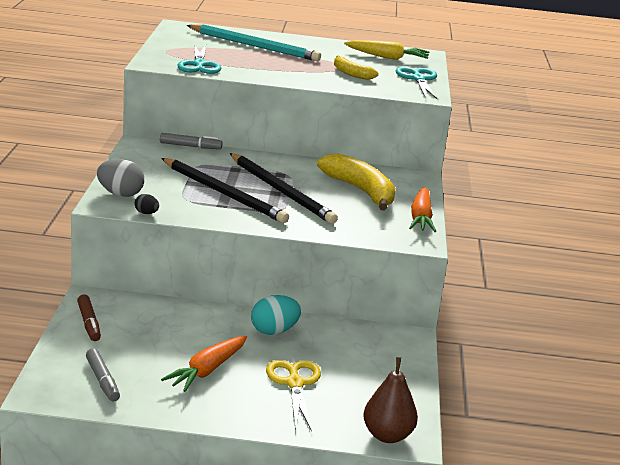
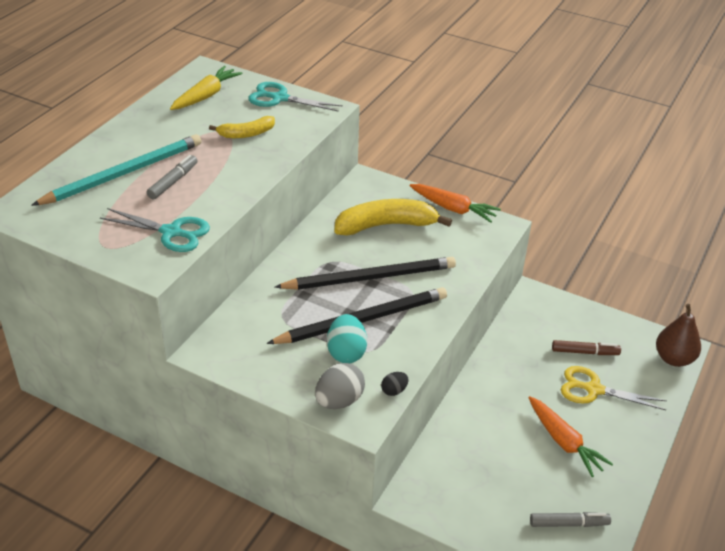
camera: 65 degrees left, 15 degrees up
(89, 323) = (460, 511): brown marker -> brown marker (585, 352)
(190, 146) = (229, 312): grey marker -> grey marker (173, 182)
(274, 331) = (506, 376): turquoise egg -> turquoise egg (346, 353)

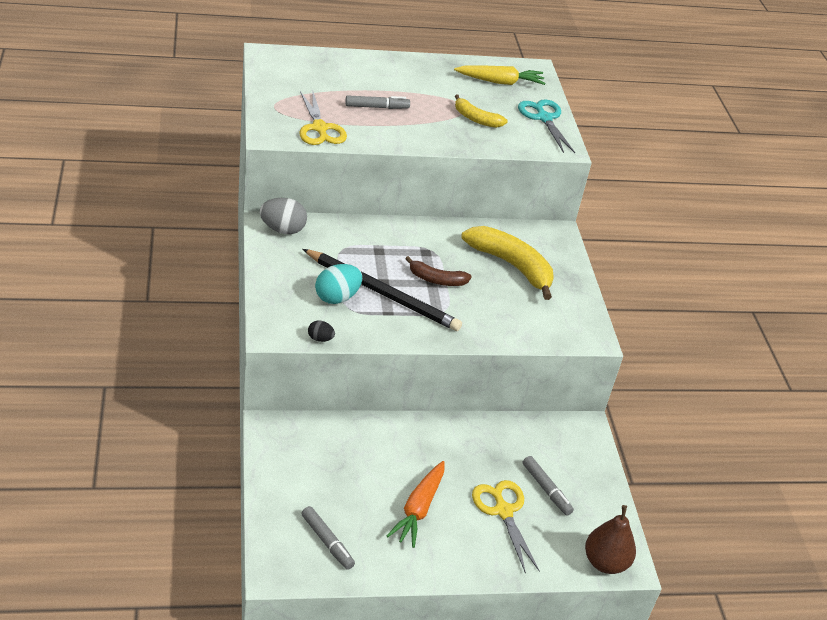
camera: 50 degrees right, 0 degrees up
(124, 173) = (361, 82): turquoise pencil -> none
(171, 232) = (319, 128): turquoise scissors -> yellow scissors
(339, 401) = (282, 312): grey egg -> grey egg (282, 229)
(370, 277) = (436, 279): black pencil -> brown banana
(453, 209) = (580, 299): orange carrot -> none
(585, 352) = (546, 489): brown marker -> grey marker

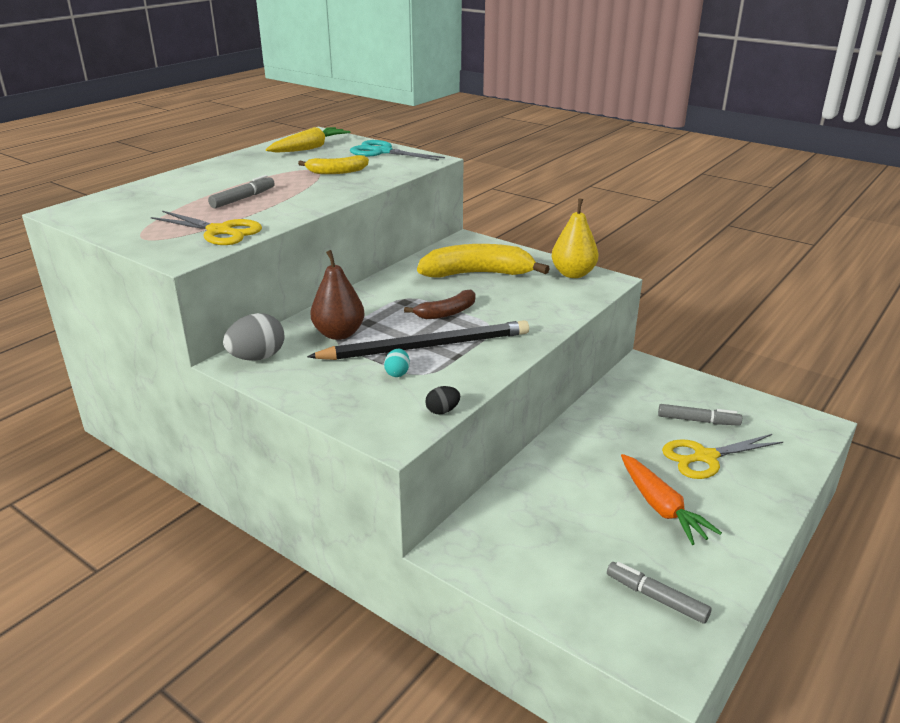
camera: 40 degrees left, 10 degrees down
(327, 542) = (656, 598): grey marker -> grey marker turned 150 degrees counterclockwise
(337, 297) = (397, 373): turquoise egg -> turquoise egg, size x0.53
(503, 511) = (705, 457): yellow scissors -> yellow scissors turned 45 degrees counterclockwise
(578, 314) = (573, 274): none -> yellow pear
(605, 562) = (809, 435): brown pear -> brown pear (339, 334)

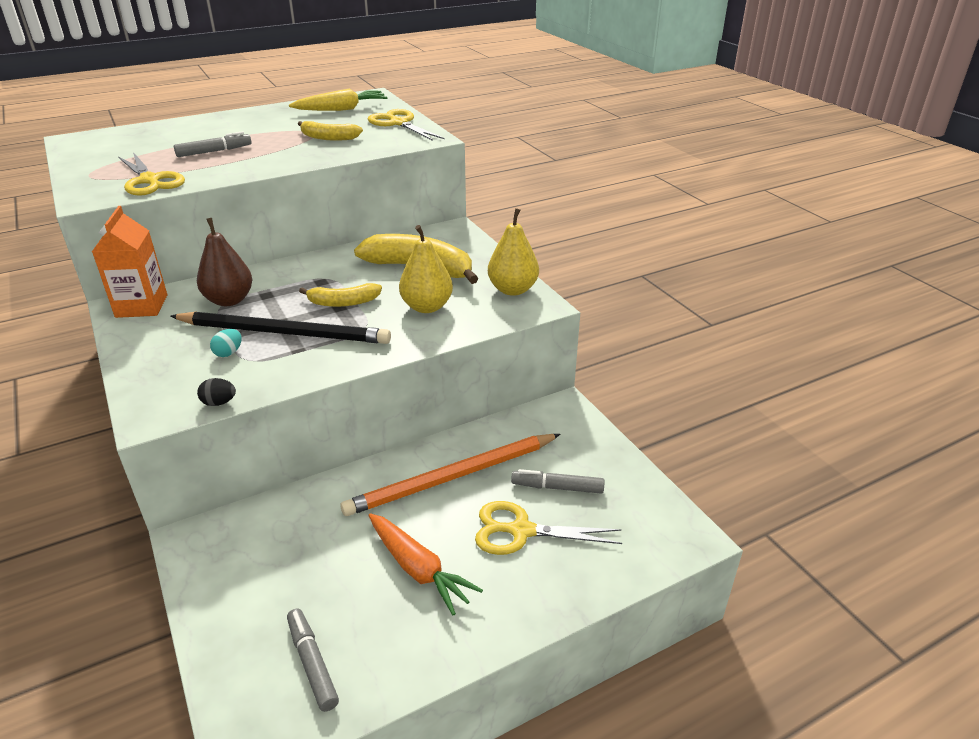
camera: 25 degrees right, 5 degrees up
(257, 357) = (141, 306): grey egg -> orange carton
(382, 152) = (399, 123): turquoise scissors -> yellow scissors
(447, 313) = (343, 302): brown banana -> yellow banana
(521, 300) = (427, 307): none -> yellow pear
(614, 437) = (452, 477): none -> orange pencil
(661, 507) = (418, 569): orange carrot -> orange carrot turned 45 degrees counterclockwise
(698, 421) = (557, 487): grey marker -> grey marker turned 150 degrees clockwise

